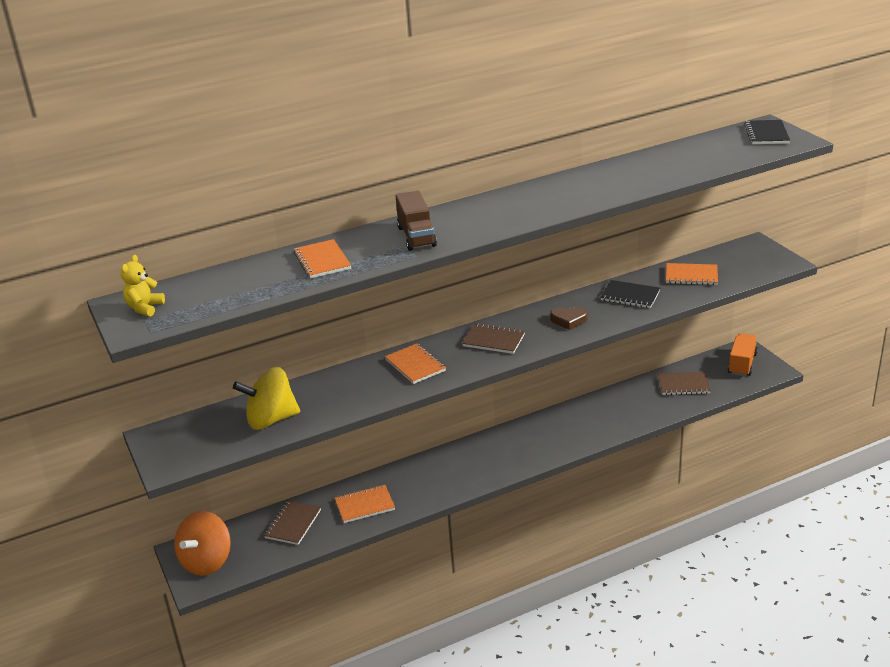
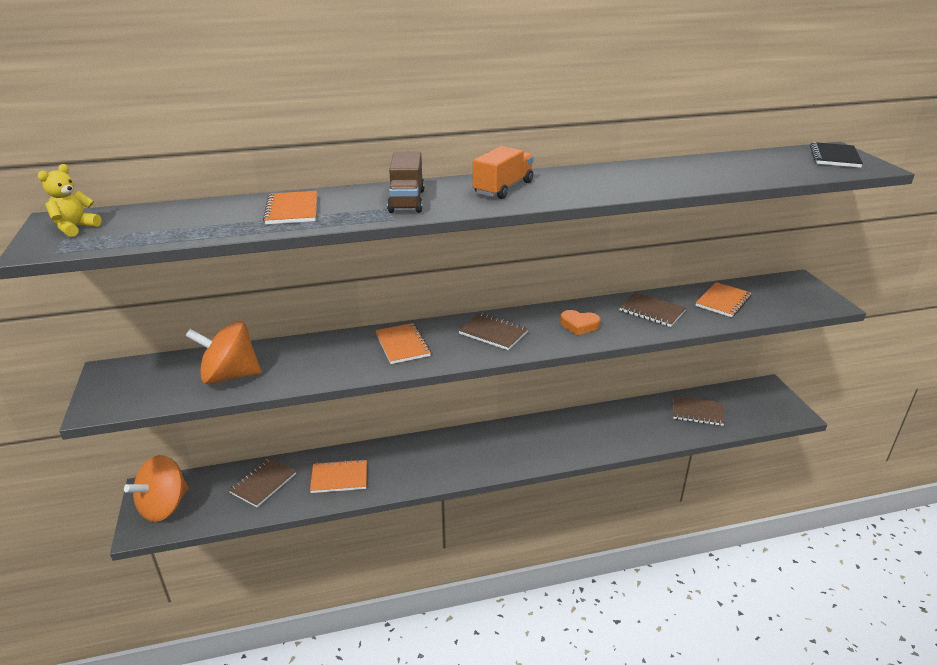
camera: 10 degrees right, 0 degrees up
(271, 419) = (230, 376): yellow spinning top -> orange spinning top
(569, 320) = (579, 325): brown heart -> orange heart
(630, 296) = (652, 311): black notebook -> brown notebook
(691, 276) = (723, 301): orange notebook -> orange notebook turned 75 degrees counterclockwise
(742, 364) = (763, 401): orange truck -> orange truck (503, 188)

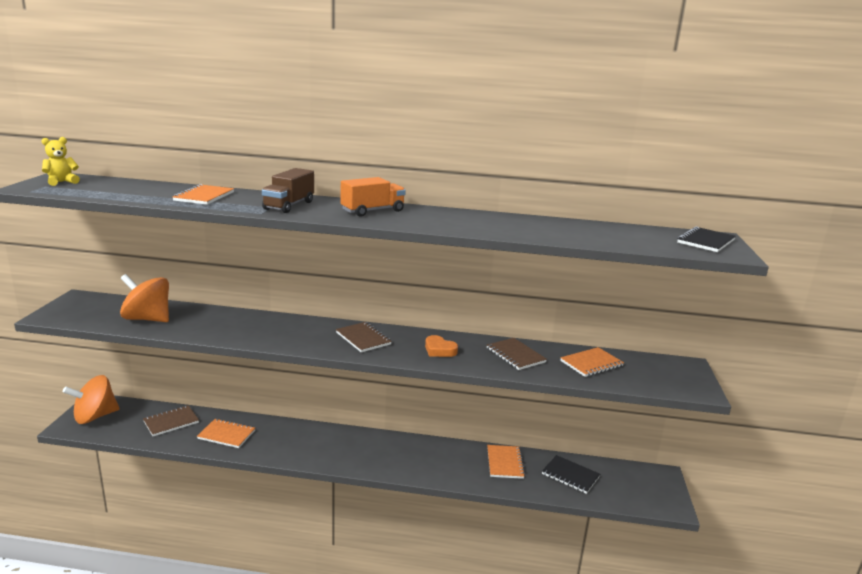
camera: 20 degrees right, 10 degrees down
(402, 345) = (285, 329): orange notebook -> orange notebook (504, 463)
(697, 412) = (570, 475): brown notebook -> black notebook

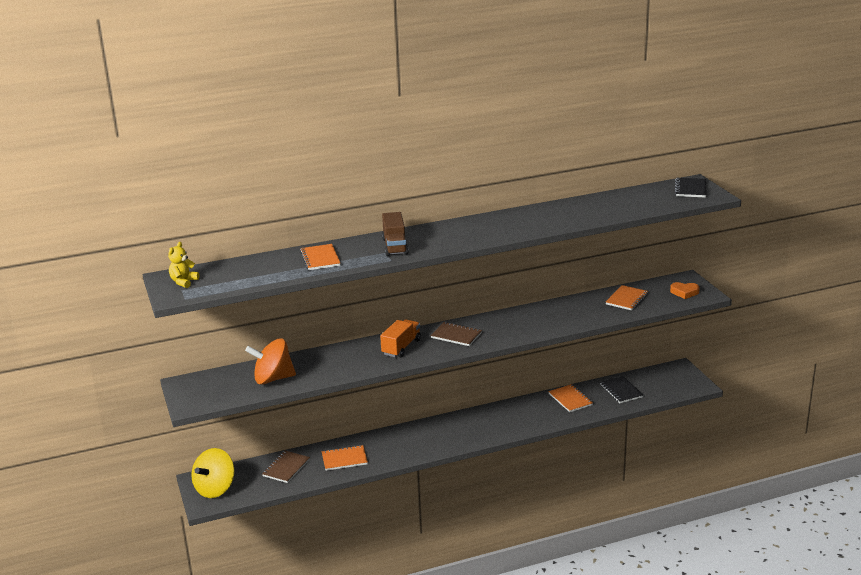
camera: 25 degrees left, 5 degrees up
(95, 416) = (215, 489): orange spinning top -> yellow spinning top
(373, 211) = (458, 232): orange truck -> orange truck (401, 347)
(439, 350) = (519, 325): orange heart -> orange heart (684, 292)
(515, 355) = (573, 310): brown notebook -> none
(570, 475) = (621, 391): black notebook -> black notebook turned 60 degrees clockwise

